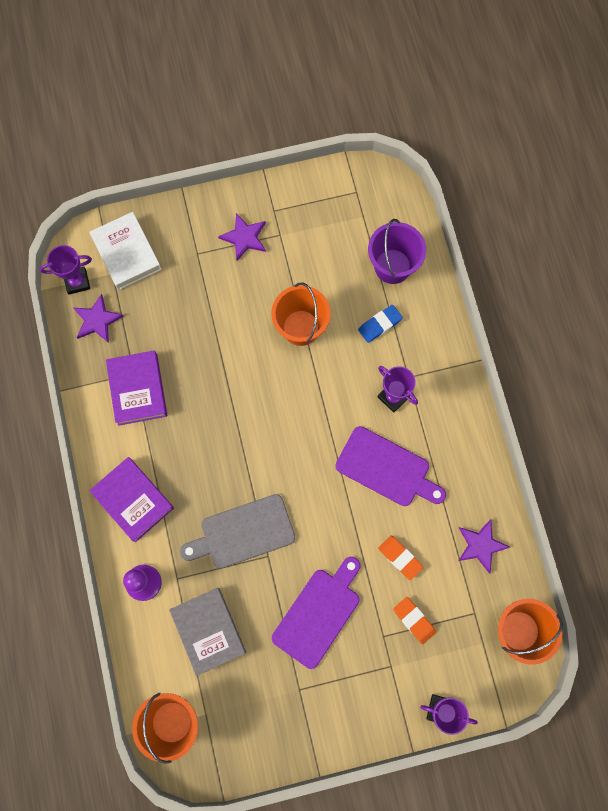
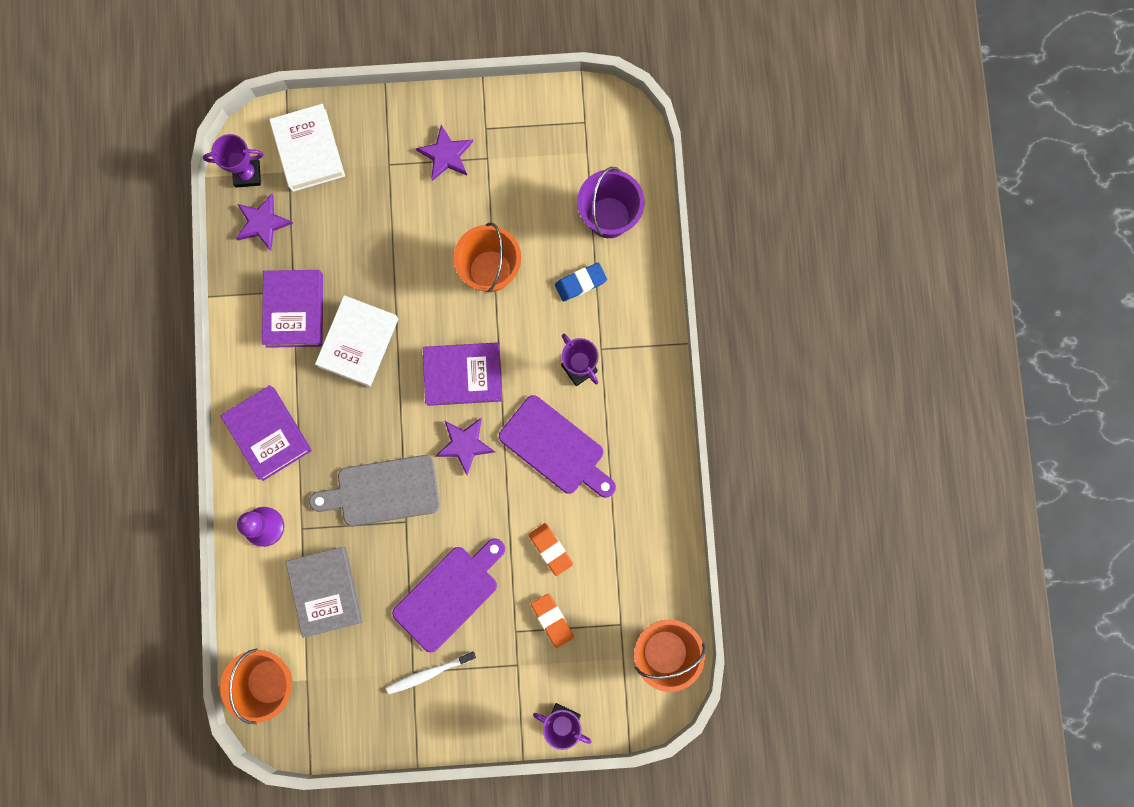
camera: 10 degrees right, 5 degrees up
(198, 407) = (358, 342): none -> white book
(294, 420) = (463, 375): none -> purple book
(314, 687) = (429, 673): none -> white toothbrush
(481, 545) = (643, 552): purple star -> purple star (465, 444)

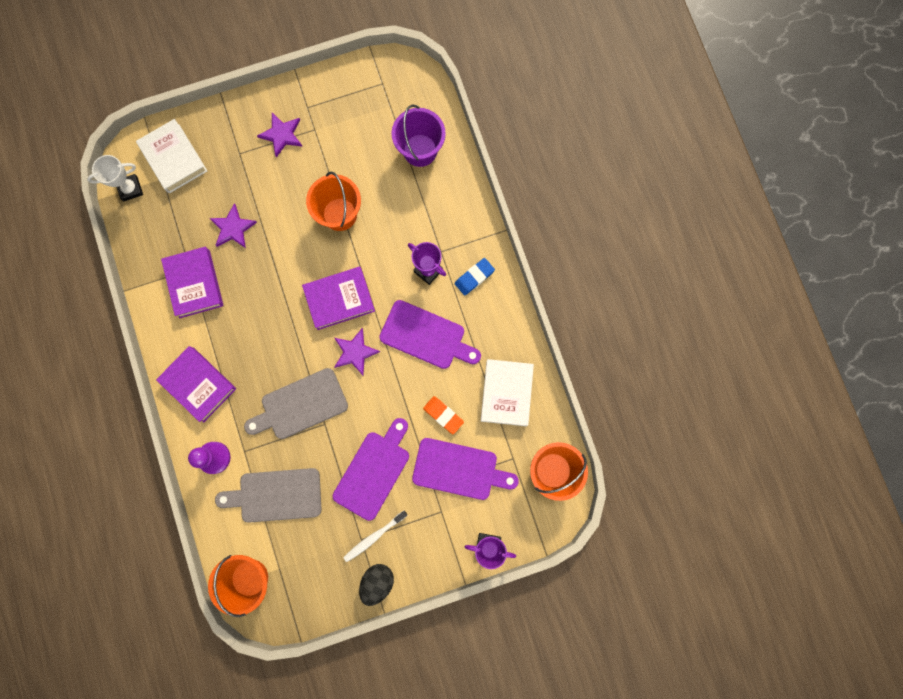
camera: 15 degrees left, 0 degrees up
(247, 174) = (130, 189): purple trophy -> white trophy
(262, 223) = (152, 223): purple star -> purple star (233, 228)
(326, 591) = (276, 495): grey book -> grey cutting board
(358, 342) = (251, 295): white book -> white book (506, 393)
(419, 728) = (377, 582): none -> black egg
(552, 620) = (459, 469): orange eraser -> purple cutting board
(580, 283) = (411, 205): blue eraser -> blue eraser (474, 277)

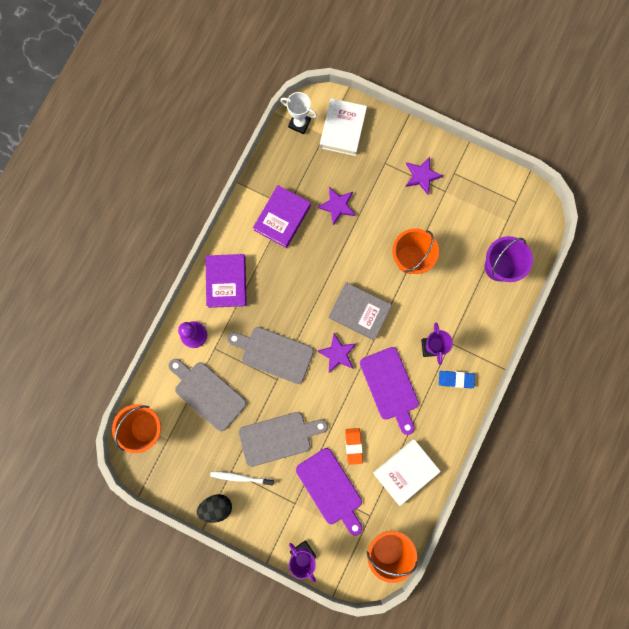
camera: 45 degrees right, 0 degrees up
(339, 299) = (359, 312): purple book -> grey book
(373, 471) = (278, 437): purple cutting board -> grey cutting board

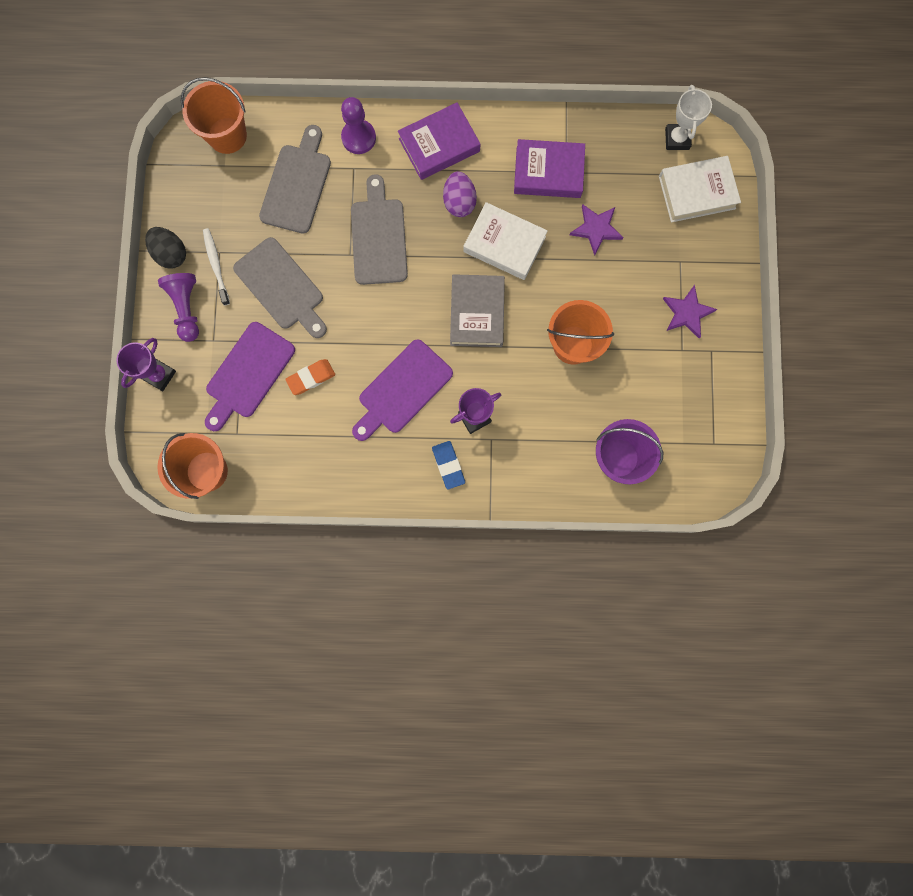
camera: 65 degrees right, 0 degrees up
(263, 512) = (187, 308): none -> purple pawn
(275, 287) = (459, 202): none -> purple egg
(337, 354) = (413, 310): purple star -> none
(405, 471) = (308, 453): white book -> white book (504, 244)

